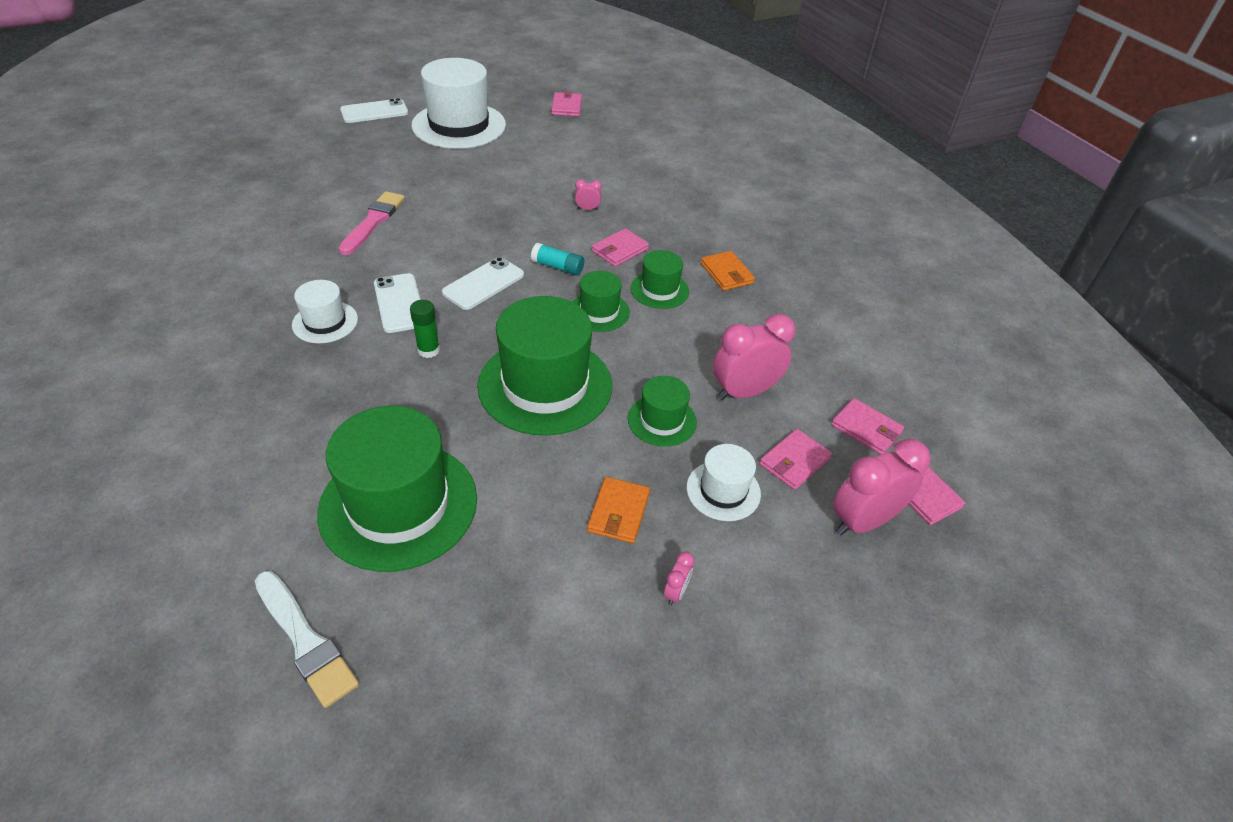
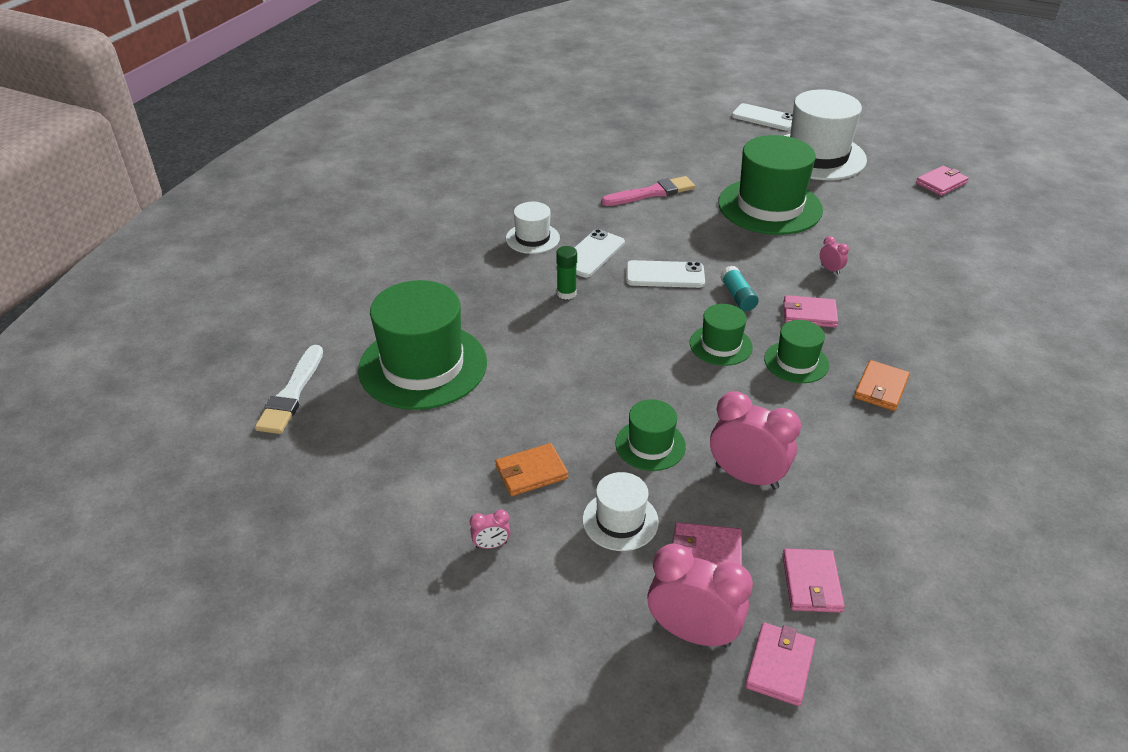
camera: 55 degrees right, 5 degrees down
(545, 385) = (605, 364): green hat -> green hat (770, 206)

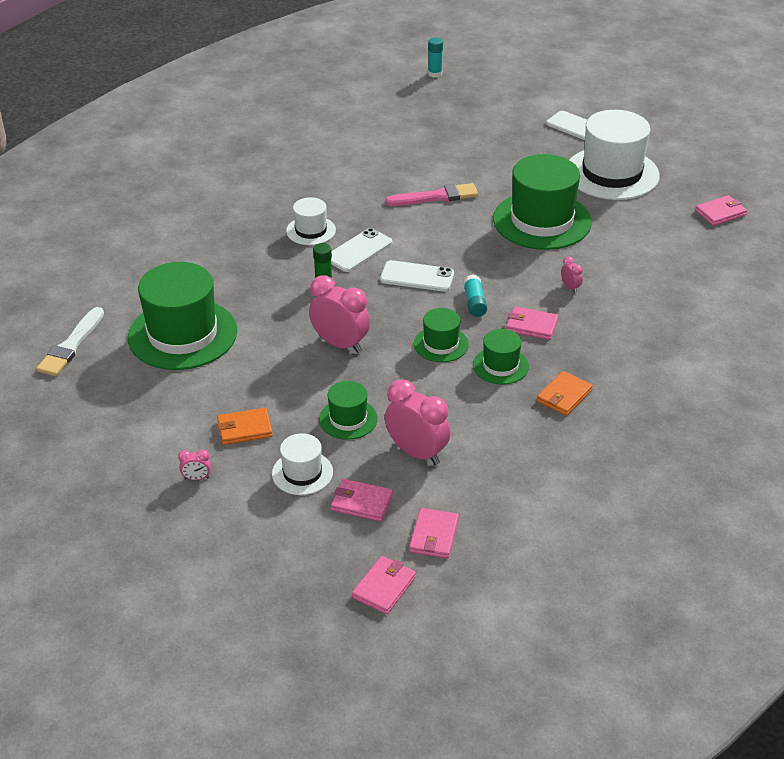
camera: 10 degrees right, 0 degrees up
(604, 81) = (435, 74): none -> turquoise glue stick
(692, 632) = (327, 557): pink clock -> pink clock (340, 344)

